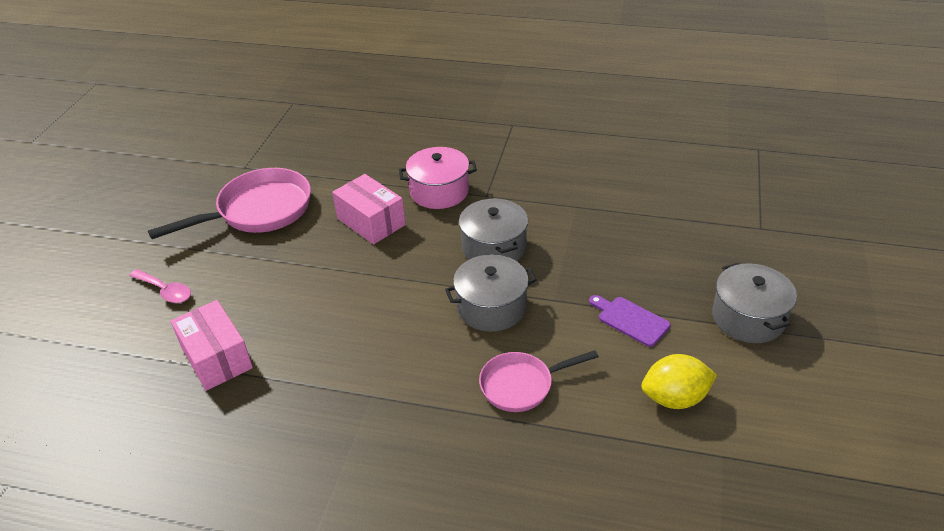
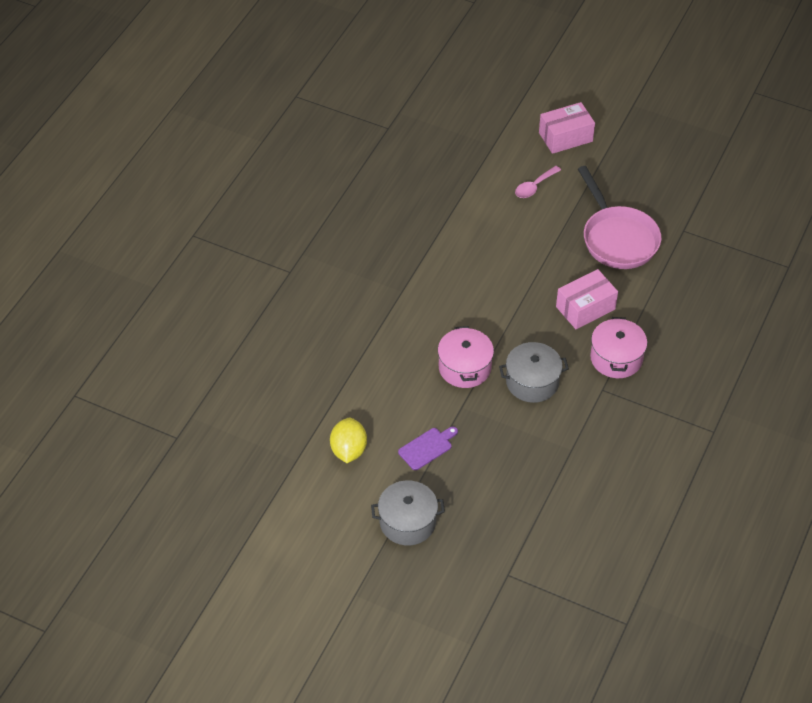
camera: 100 degrees right, 10 degrees up
(216, 358) = (459, 215): pink box -> pink box (565, 137)
(491, 307) = (464, 367): grey pot -> pink pot
(521, 385) = (386, 370): pink pan -> none

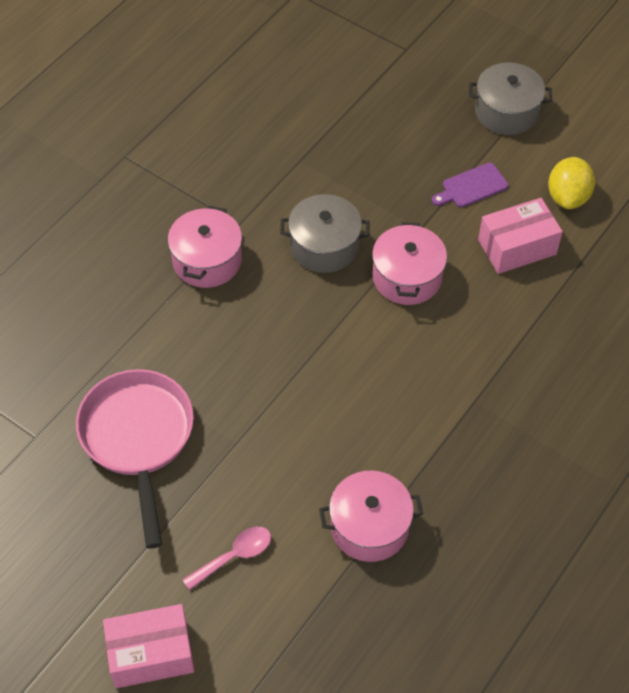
camera: 170 degrees left, 5 degrees up
(456, 212) = (369, 526): none -> pink pot
(585, 308) = (223, 335): pink box -> pink box (517, 247)

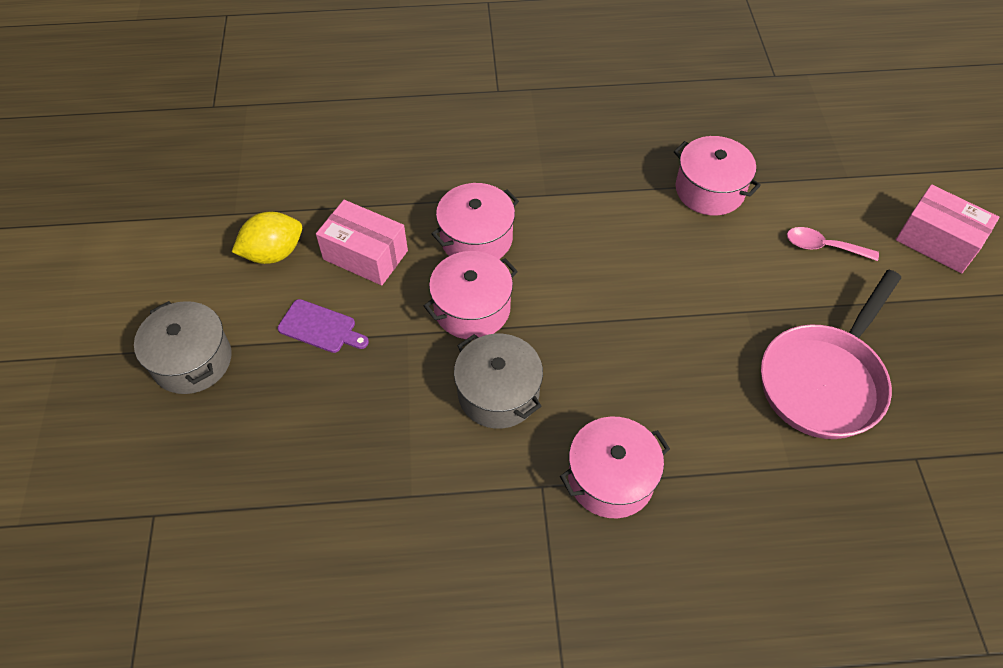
camera: 130 degrees left, 0 degrees up
(470, 323) = (476, 238): none -> pink pot

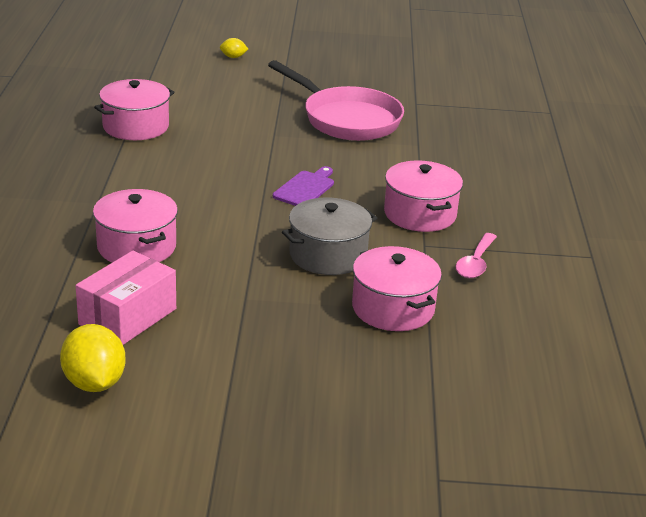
camera: 85 degrees left, 25 degrees down
(192, 360) = (237, 451): grey pot -> none
(320, 327) = (219, 353): purple cutting board -> purple cutting board (305, 188)
(472, 308) = (226, 258): pink pot -> pink pot (393, 308)
(823, 247) = (221, 95): pink spoon -> pink spoon (475, 263)
(937, 241) = (233, 57): pink box -> yellow lemon

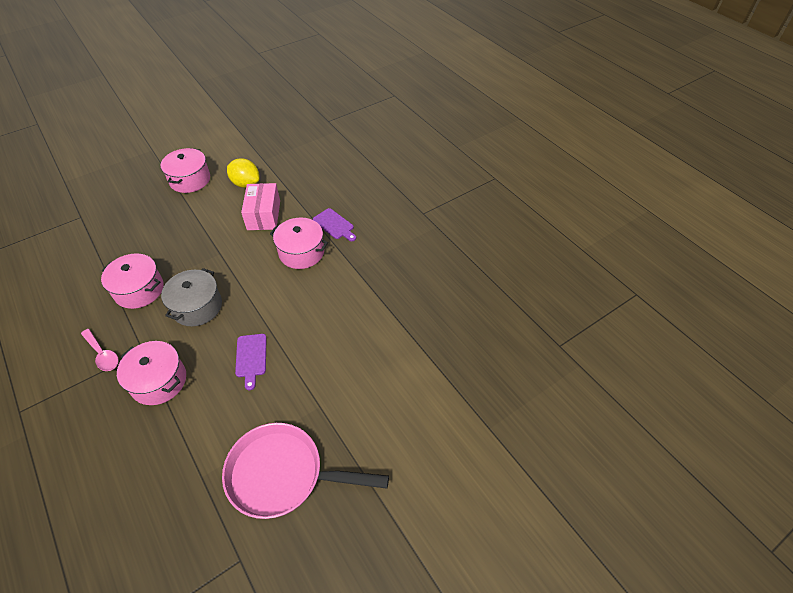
camera: 145 degrees right, 20 degrees up
(50, 254) = (334, 225): none -> purple cutting board
(136, 126) = (415, 347): pink pot -> pink pot (190, 180)
(233, 57) = (464, 515): yellow lemon -> none
(475, 263) = (102, 354): pink spoon -> pink spoon turned 150 degrees clockwise

